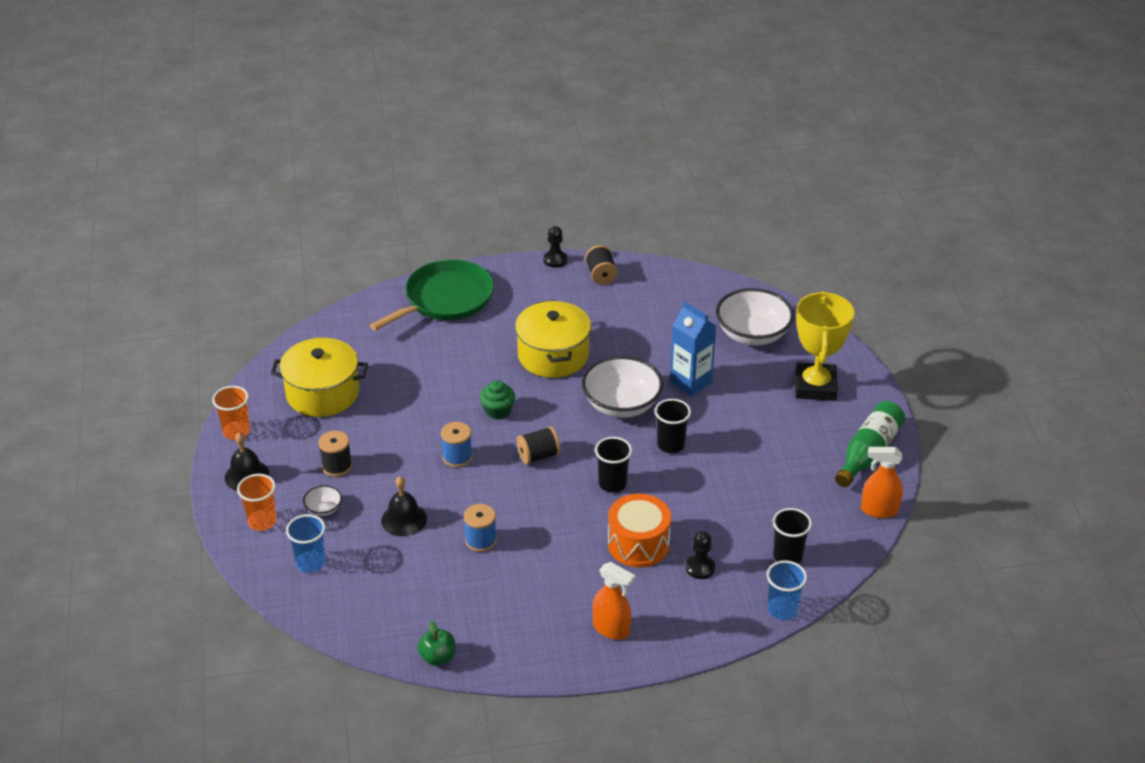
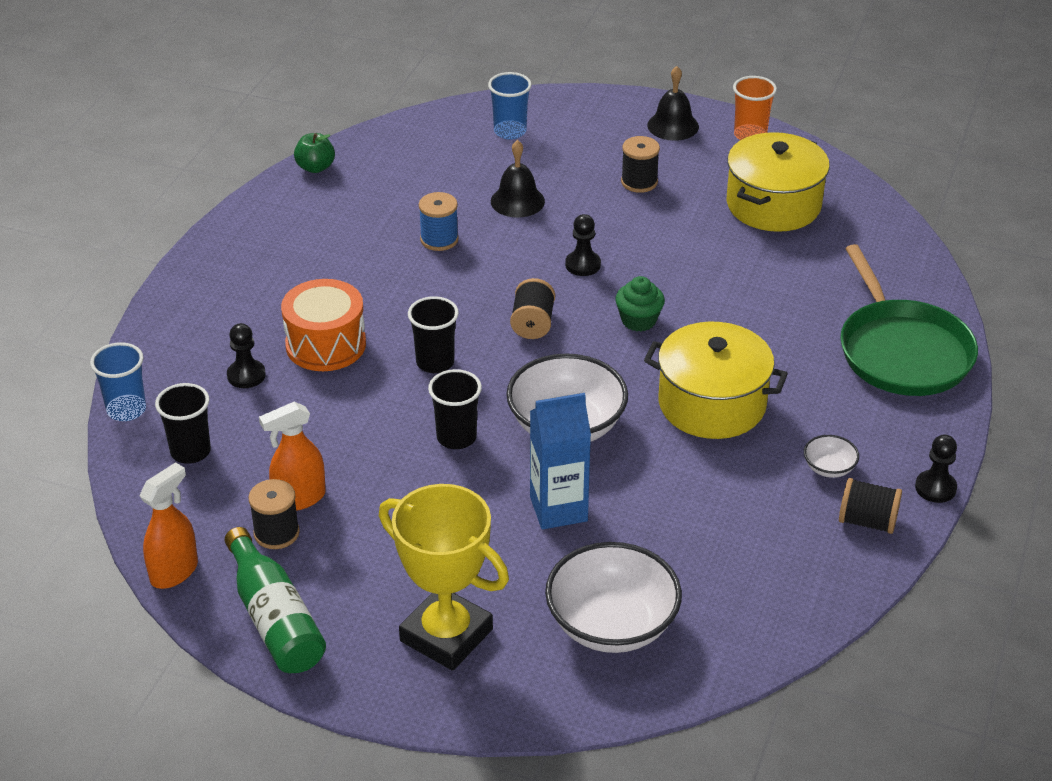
camera: 120 degrees right, 0 degrees up
(262, 521) = (595, 119): orange cup -> none
(323, 509) = (580, 157): white bowl -> white bowl (829, 468)
(457, 457) = (583, 265): blue spool -> black pawn
(611, 629) = (234, 280): orange spray bottle -> orange spray bottle (299, 498)
(812, 483) = (276, 533): none -> black spool

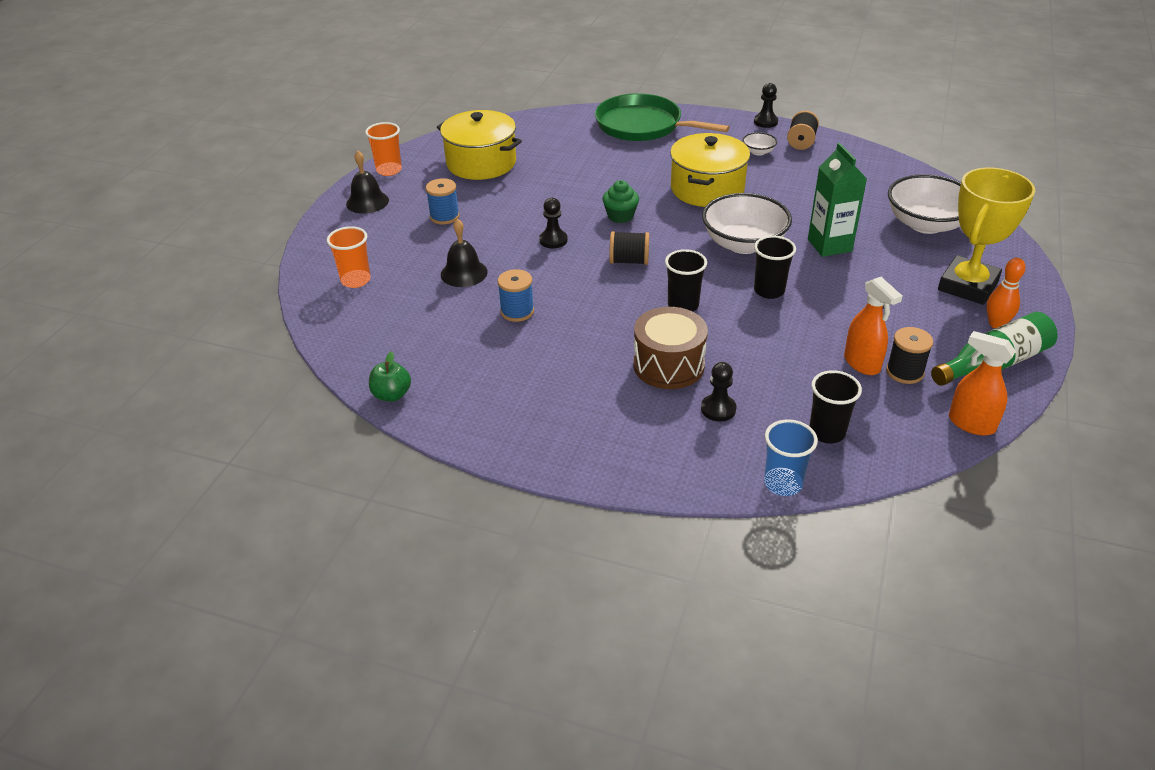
camera: 90 degrees left, 0 degrees up
(326, 345) = (668, 365): orange drum -> brown drum
(355, 644) = (996, 324): none -> orange bowling pin
(510, 131) = (356, 280): blue cup -> orange cup
(558, 509) = (829, 245): blue carton -> green carton
(639, 182) = (444, 216): black spool -> blue spool
(902, 351) = (643, 125): green pan -> green pan turned 135 degrees counterclockwise

